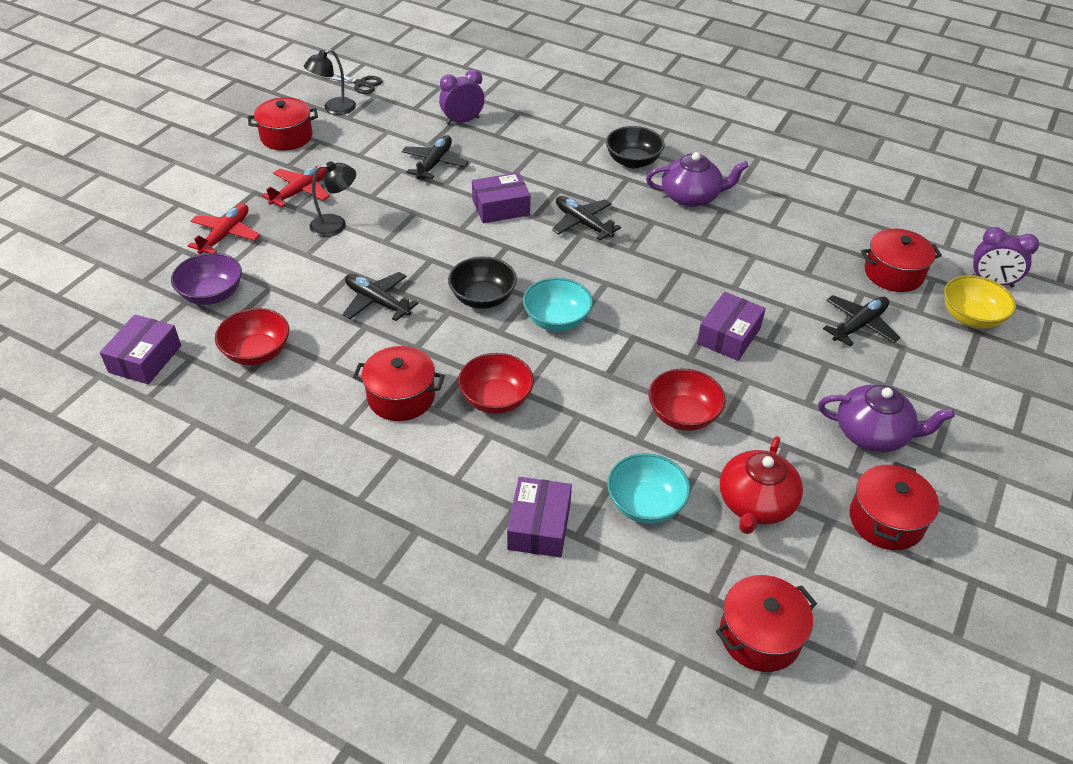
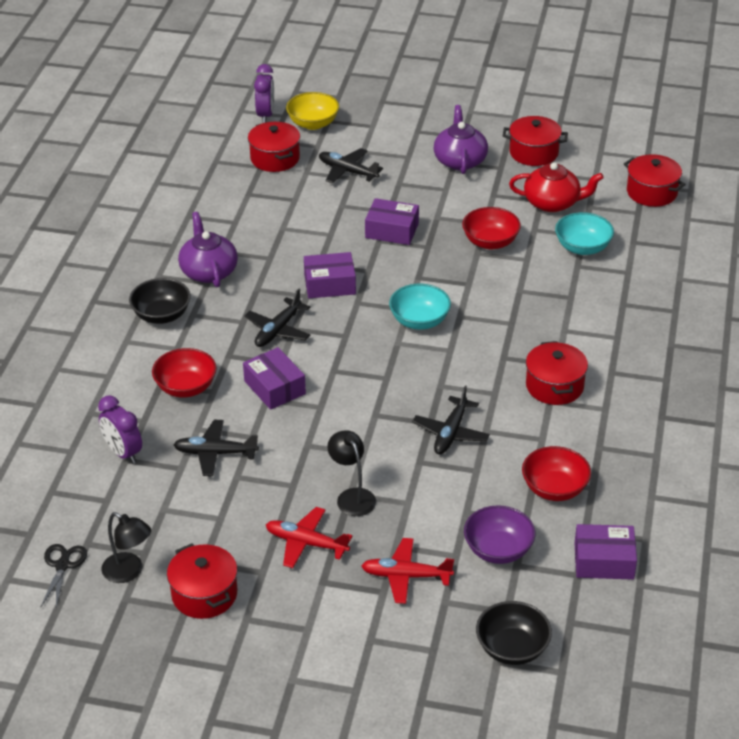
camera: 105 degrees left, 5 degrees down
(483, 298) = (413, 369): black bowl -> black bowl (512, 648)
(496, 399) = (527, 335): red bowl -> red bowl (186, 387)
(539, 526) = (631, 290): purple box -> purple box (330, 284)

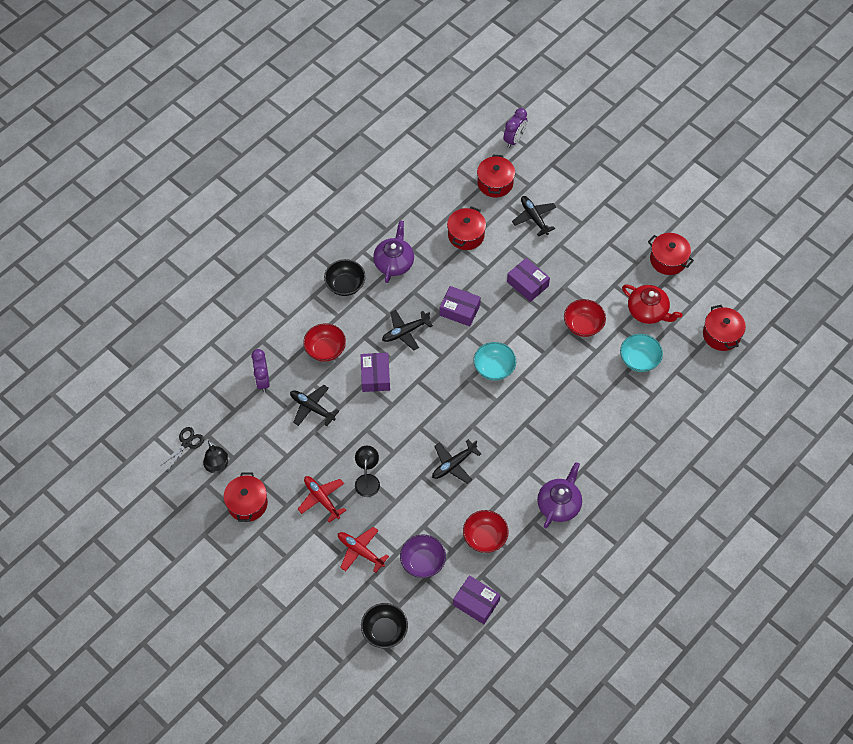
camera: 30 degrees right, 20 degrees up
(313, 124) = (540, 162): yellow bowl -> none
(460, 160) = (613, 243): purple teapot -> purple teapot (559, 504)
(554, 386) = (539, 462): red pot -> red pot (466, 235)

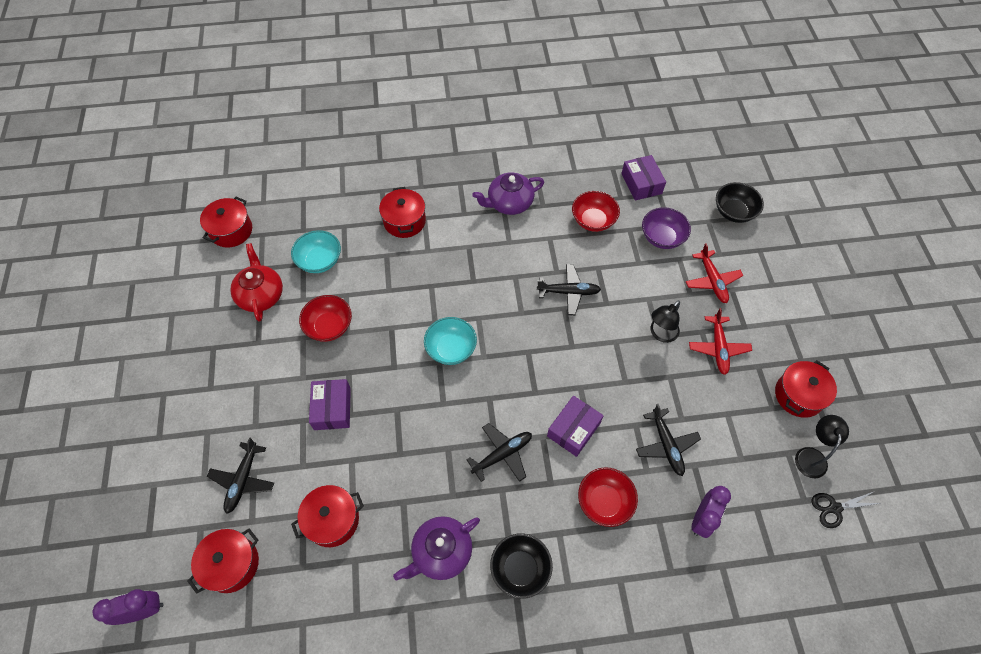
camera: 140 degrees left, 0 degrees up
(405, 332) = (502, 454): black plane -> black plane turned 45 degrees counterclockwise
(459, 310) = (425, 434): purple box -> none
(668, 260) = (184, 327): red pot -> red pot (404, 221)

